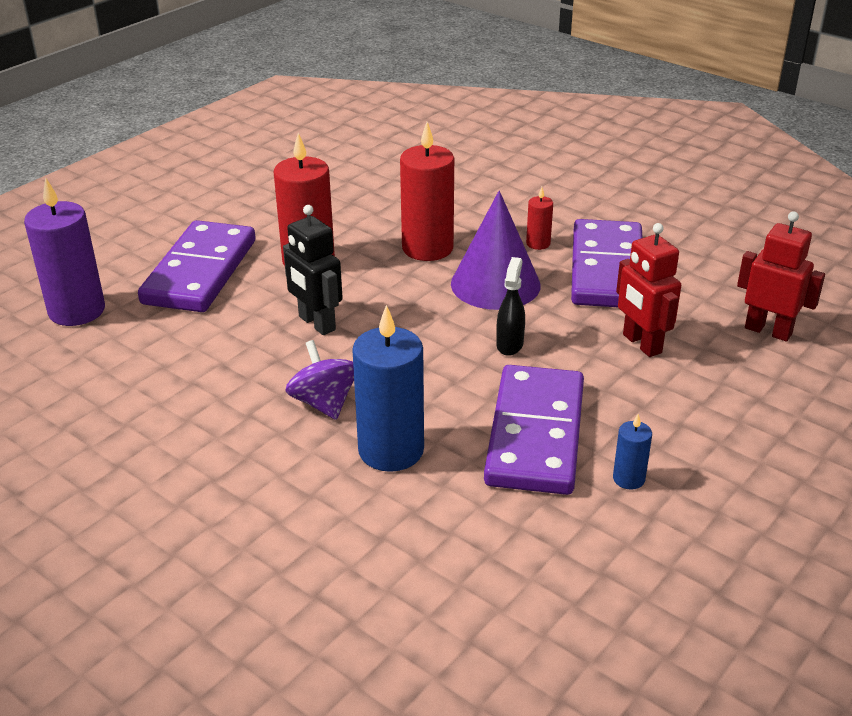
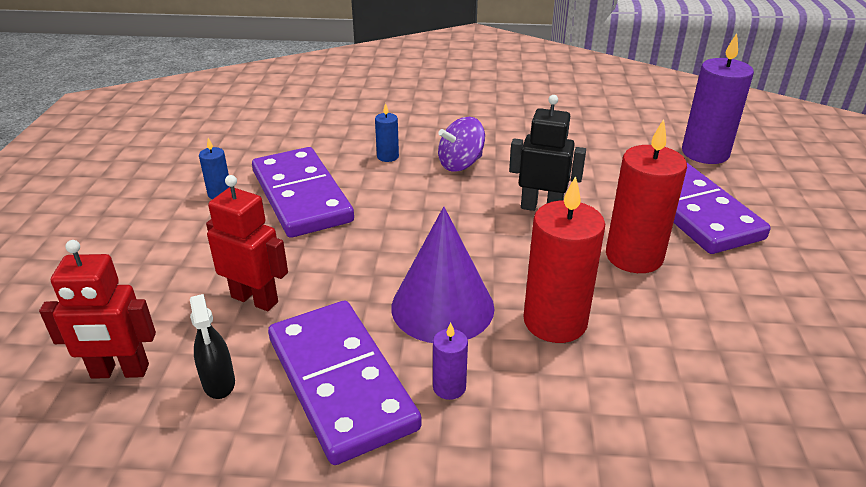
camera: 145 degrees right, 0 degrees up
(324, 403) = (460, 164): purple spinning top -> purple spinning top turned 120 degrees clockwise
(391, 450) = (387, 156): blue candle -> blue candle, size x0.47
(509, 344) = (374, 251): black spray bottle -> black spray bottle (219, 383)
(538, 243) = (449, 387): red candle -> purple candle

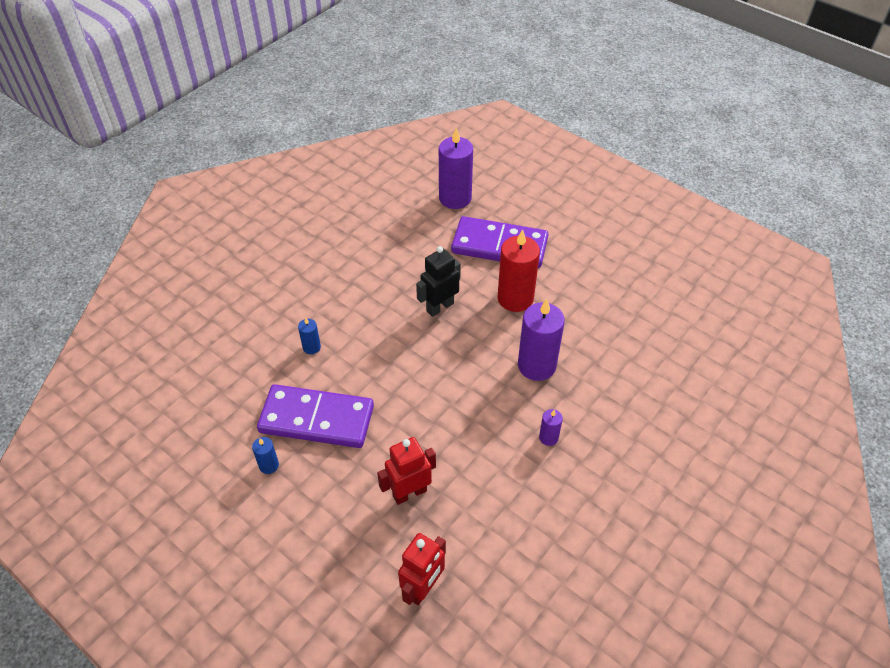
camera: 55 degrees left, 15 degrees up
(219, 383) = (470, 540): black spray bottle -> none
(341, 382) = (511, 482): purple domino -> none
(442, 307) = (488, 406): purple cone -> none
(460, 164) = (358, 315): purple spinning top -> none
(555, 321) = (536, 365): red candle -> purple candle

